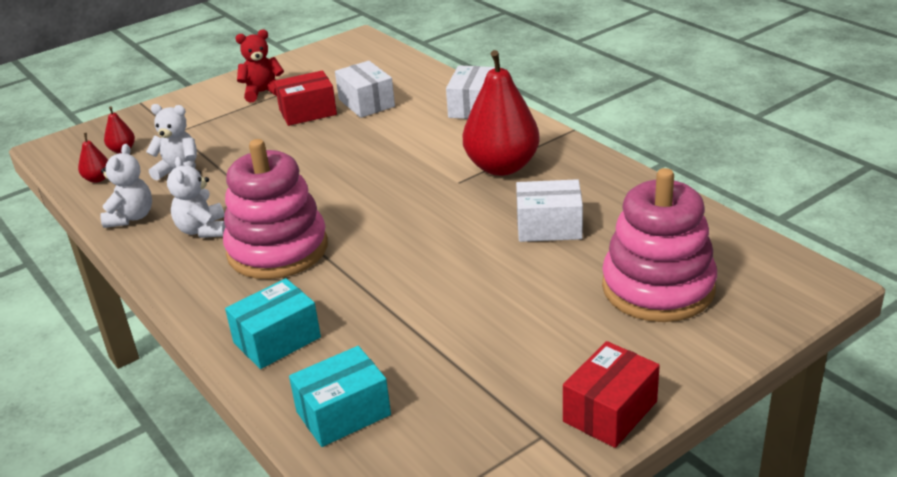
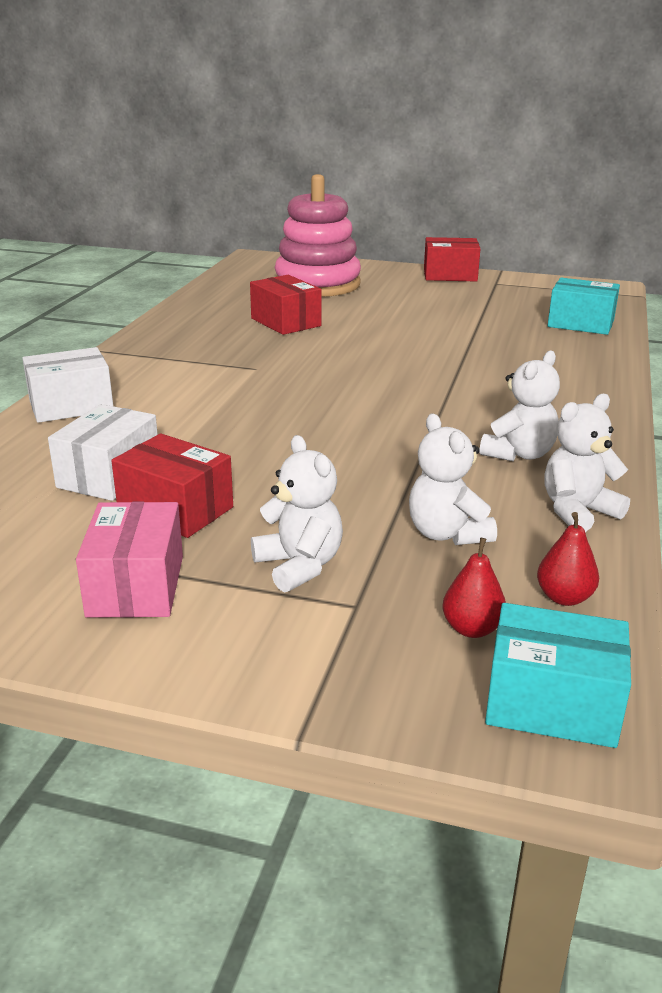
camera: 130 degrees left, 5 degrees down
(219, 128) = (299, 566): none -> white teddy bear
(263, 92) = (136, 586): red teddy bear -> pink box
(277, 249) = (480, 404): pink stacking toy -> none
(277, 340) = (571, 362): turquoise box -> turquoise box (552, 703)
(502, 167) = (205, 359): red pear -> none
(549, 227) = (286, 322): white box -> red box

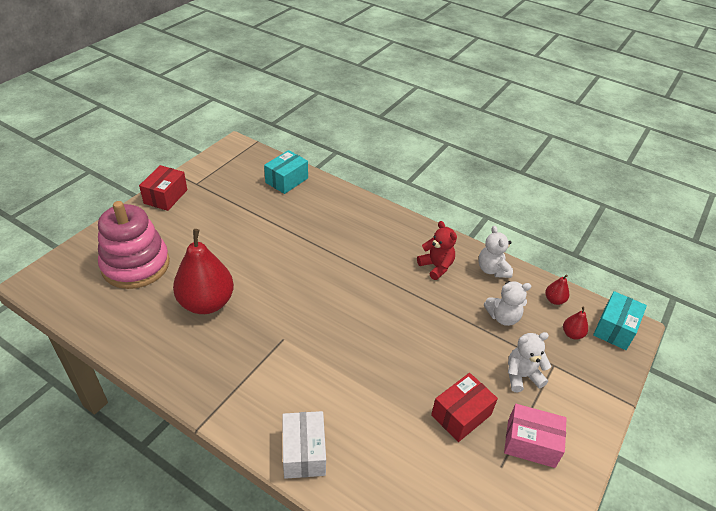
camera: 75 degrees left, 15 degrees up
(109, 475) = (414, 441): white box -> none
(286, 322) = (206, 303): red box -> red pear
(519, 454) = (436, 266): white teddy bear -> red teddy bear

